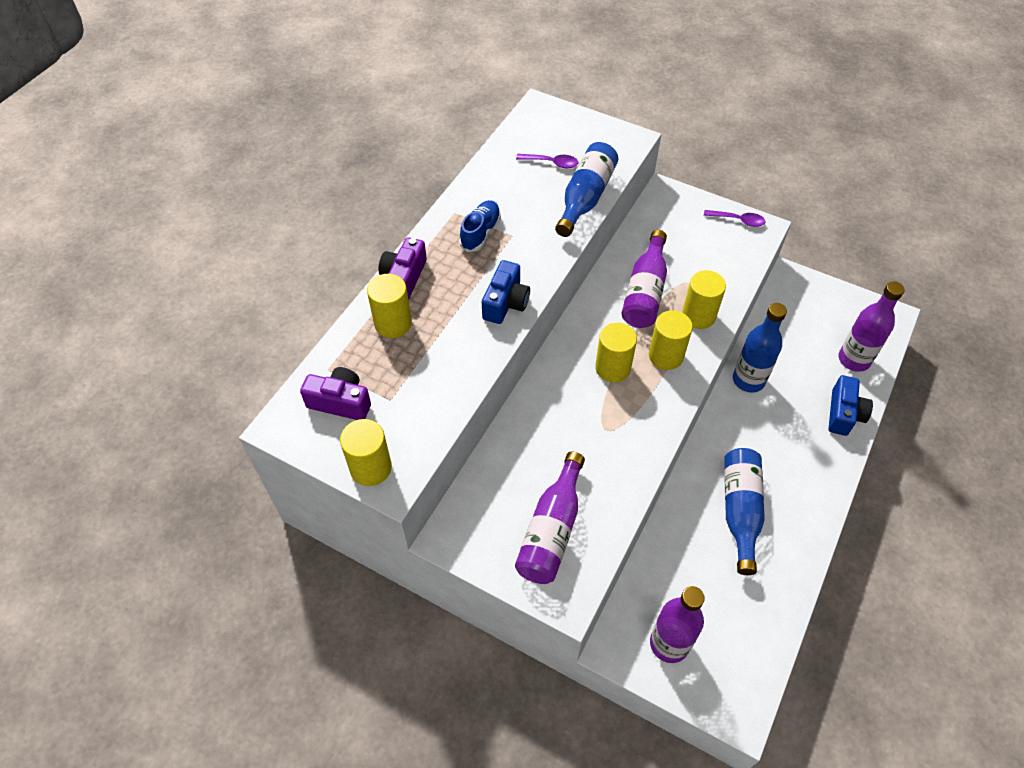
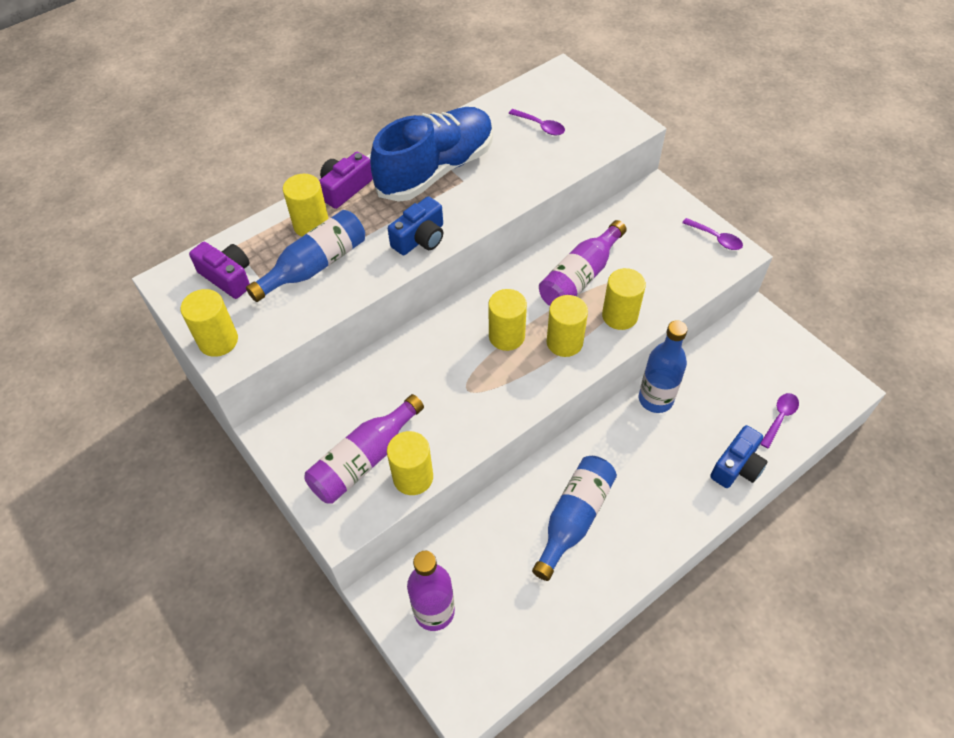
camera: 25 degrees right, 0 degrees up
(480, 232) = (436, 170): blue shoe -> blue shoe, size x2.16
(585, 198) = (553, 167): blue bottle -> blue bottle (315, 266)
(605, 528) = (413, 477): none -> yellow cylinder
(854, 359) = (779, 418): purple bottle -> purple spoon

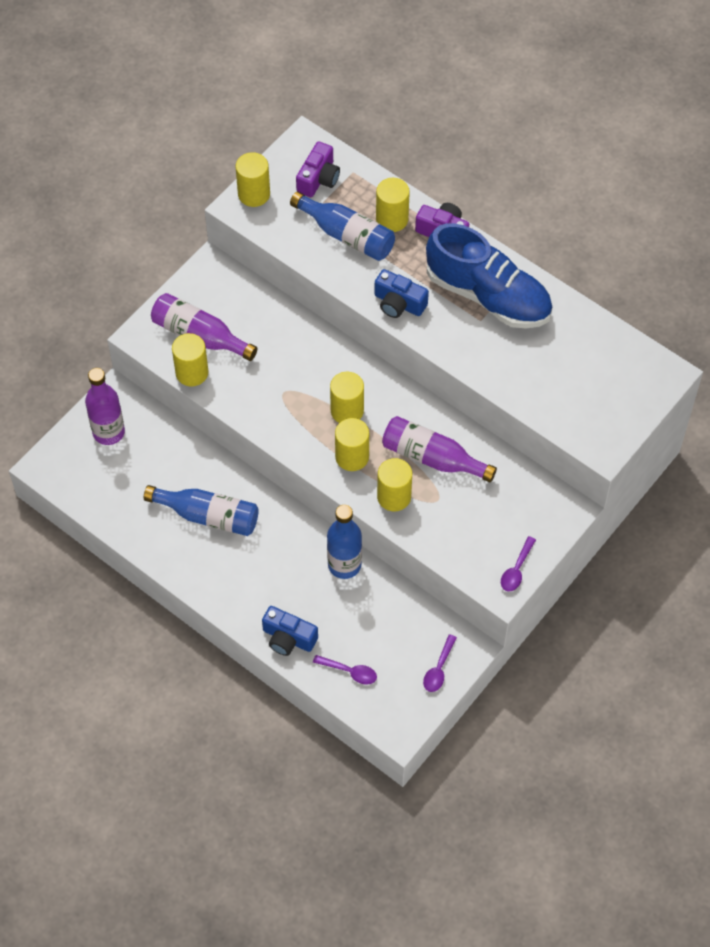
camera: 75 degrees right, 5 degrees up
(540, 126) = (576, 369): purple spoon -> purple spoon (439, 669)

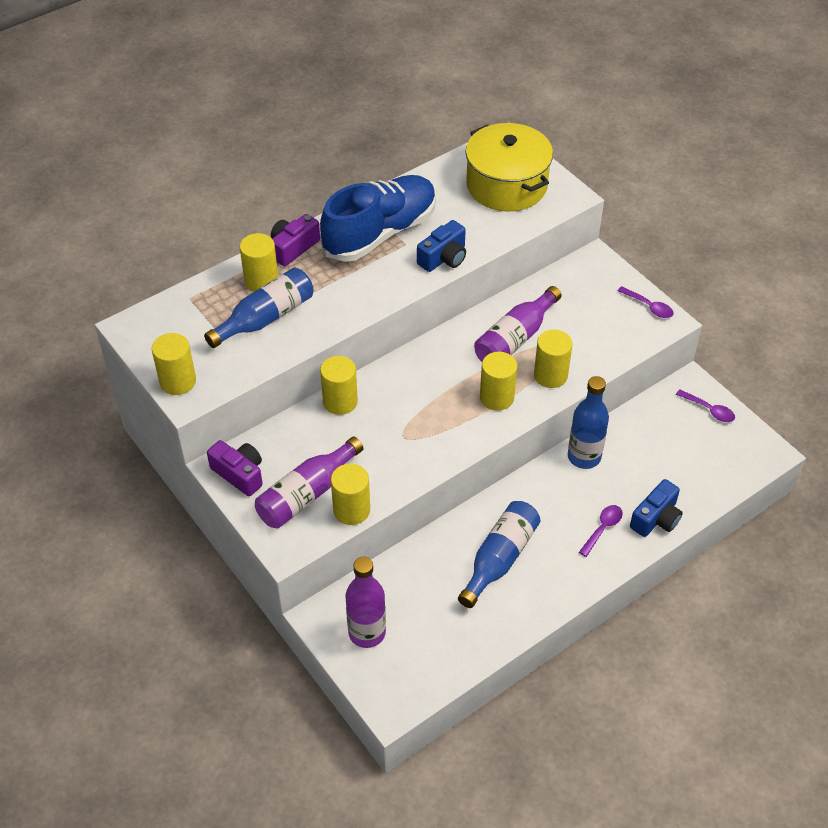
camera: 75 degrees left, 10 degrees down
(318, 179) = (184, 326): purple camera -> purple camera (239, 474)
(347, 411) = (442, 390): yellow cylinder -> yellow cylinder (340, 401)
(349, 671) = (701, 477): purple spoon -> purple spoon (602, 528)
(399, 303) = (364, 296): blue camera -> blue camera (444, 258)
(598, 388) = (506, 185): none -> yellow pot

